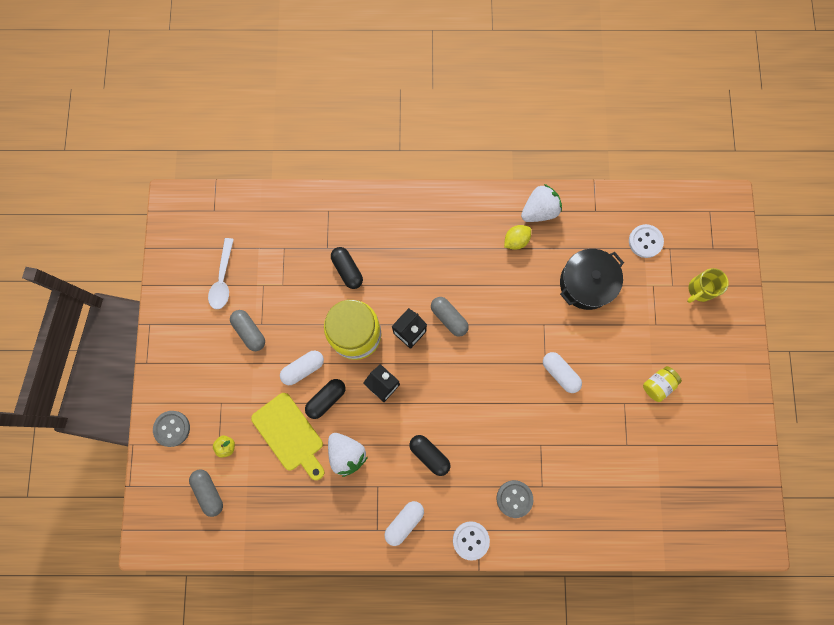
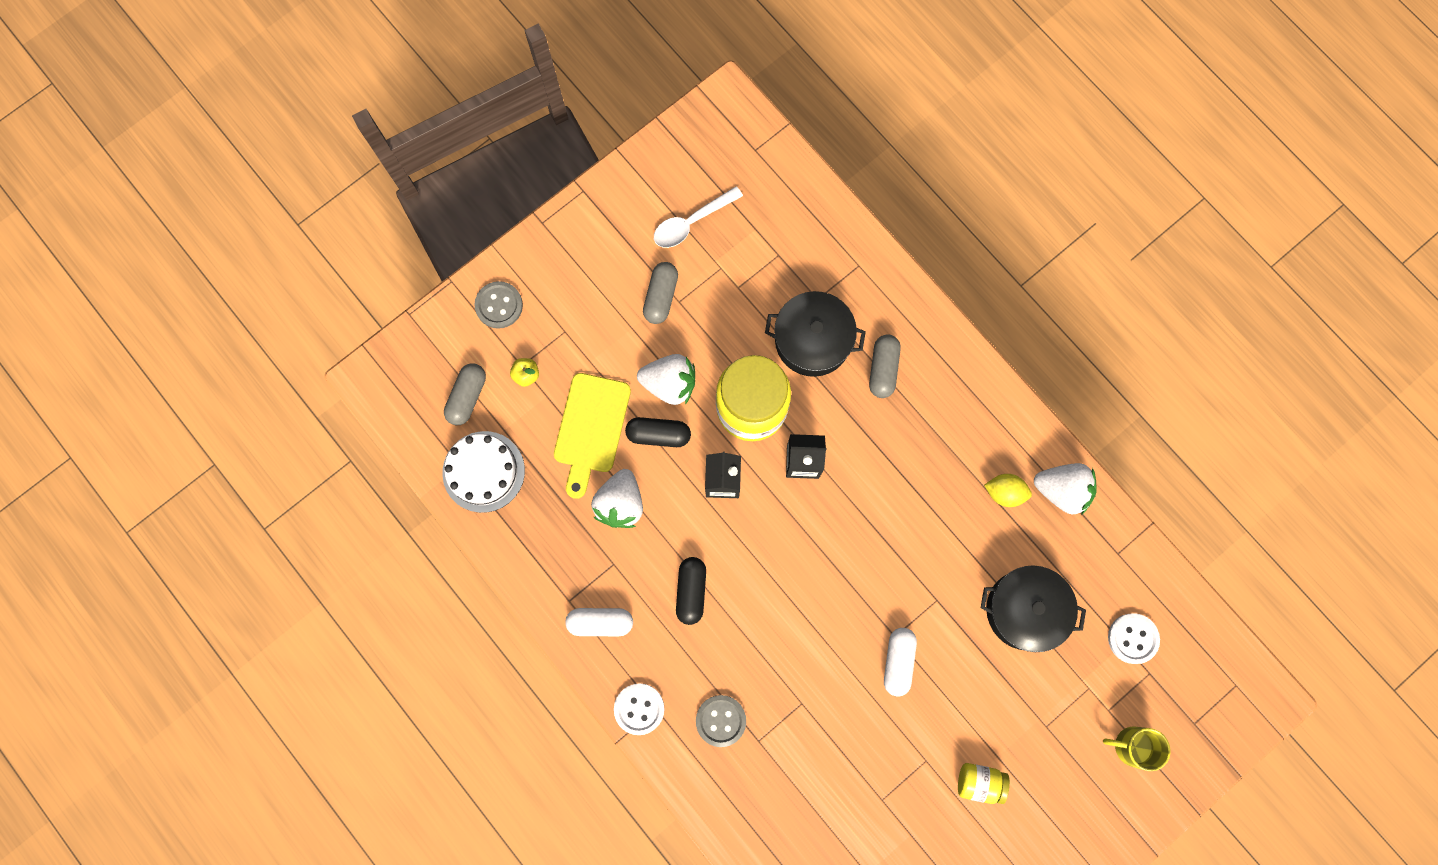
camera: 50 degrees right, 0 degrees up
(260, 518) = (483, 471): none -> white cake
(303, 368) = (670, 384): white capsule -> white strawberry
(347, 270) = (812, 340): black capsule -> black pot
(449, 318) = (854, 491): grey capsule -> grey capsule (883, 369)

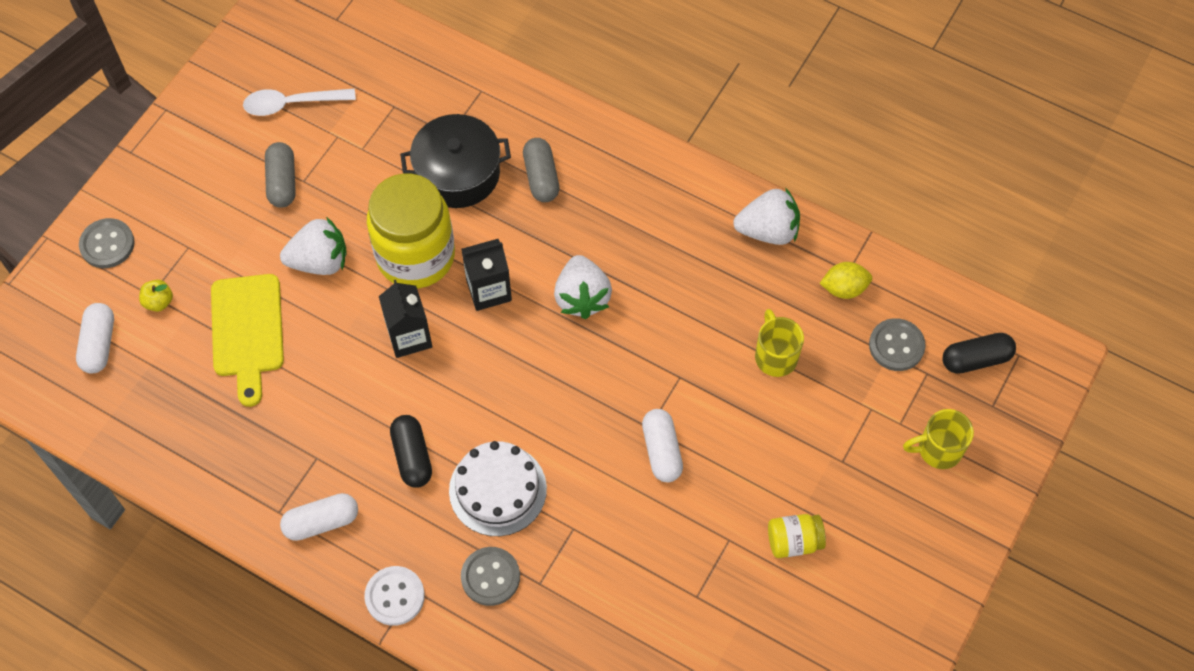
camera: 20 degrees left, 15 degrees down
(467, 397) = (99, 344): grey capsule -> white capsule
(483, 471) = (140, 412): white cake -> white cake (497, 489)
(620, 503) = (304, 395): white strawberry -> white strawberry (582, 297)
(658, 434) = (324, 314): black capsule -> black capsule (976, 359)
(691, 222) = (292, 104): white spoon -> white spoon turned 45 degrees clockwise
(1004, 492) = (710, 251): yellow lemon -> yellow lemon (844, 288)
(1025, 610) = (775, 356): black pot -> yellow mug
(1132, 638) = (896, 346): white button -> grey button

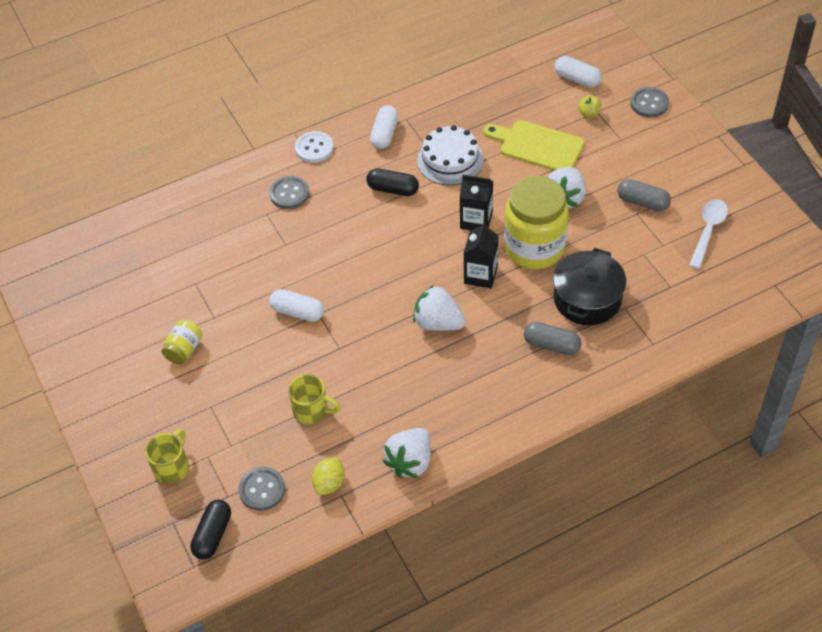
camera: 125 degrees right, 10 degrees down
(497, 489) = (339, 220): white cake -> white cake (450, 160)

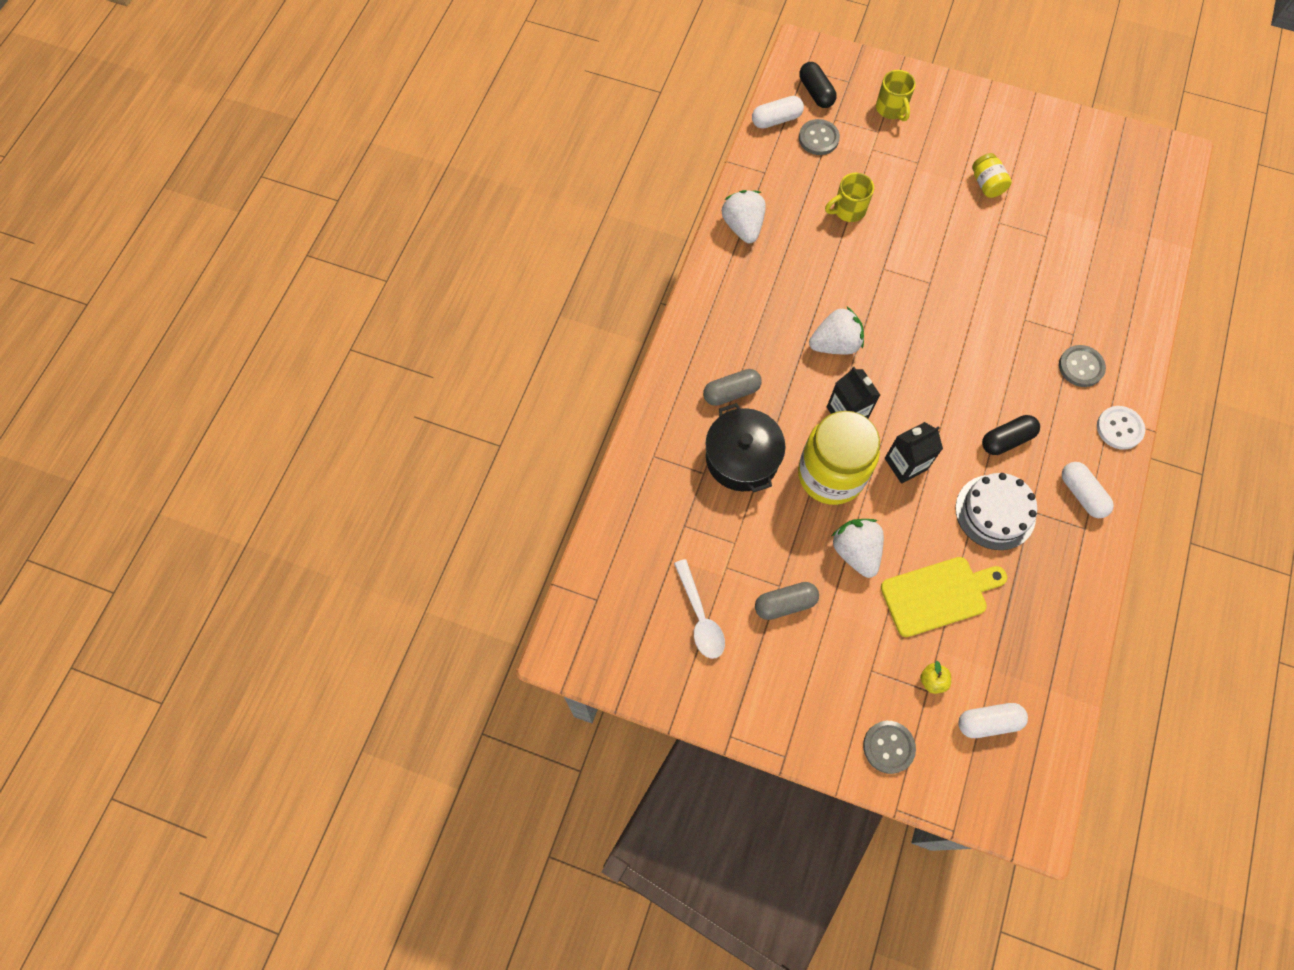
camera: 135 degrees right, 15 degrees up
(297, 312) = (946, 272): white capsule -> white capsule (776, 120)
(329, 483) = (780, 173): yellow lemon -> none

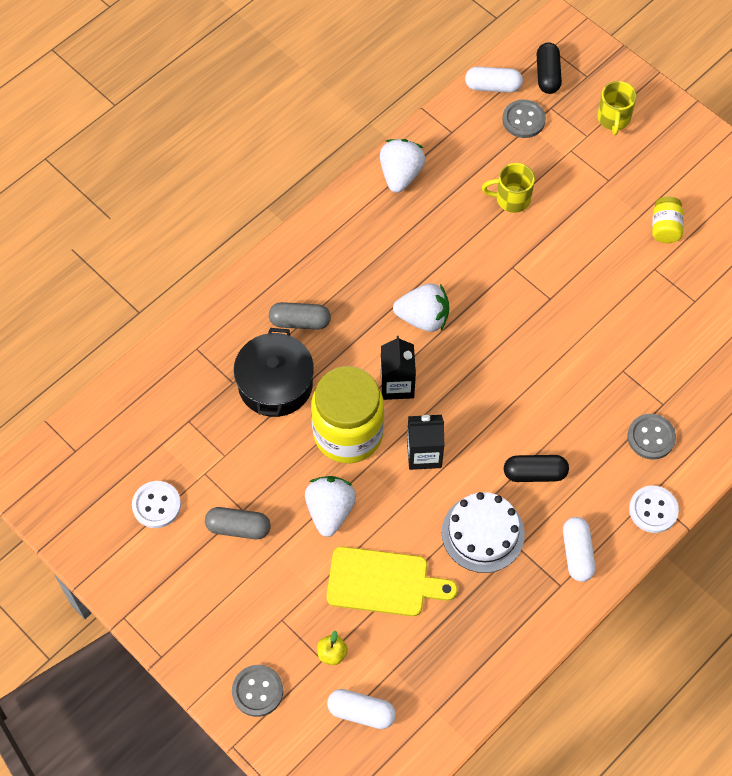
camera: 25 degrees right, 5 degrees down
(700, 617) = (156, 505): white spoon -> white button

